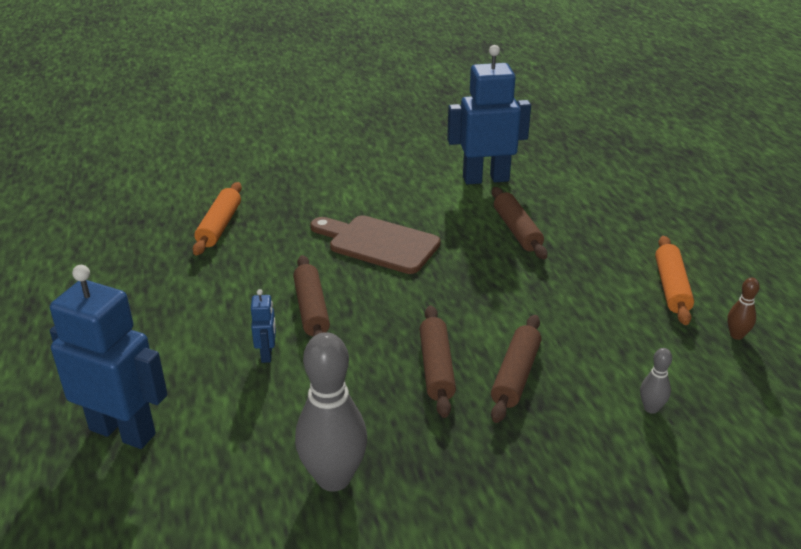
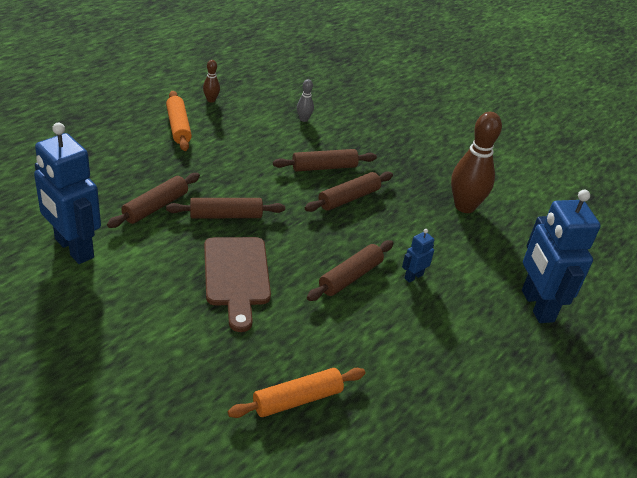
camera: 130 degrees left, 5 degrees up
(333, 478) = (464, 206): grey bowling pin -> brown bowling pin
(472, 266) = (226, 215): none -> brown rolling pin
(671, 287) = (178, 127): orange rolling pin -> orange rolling pin turned 75 degrees counterclockwise

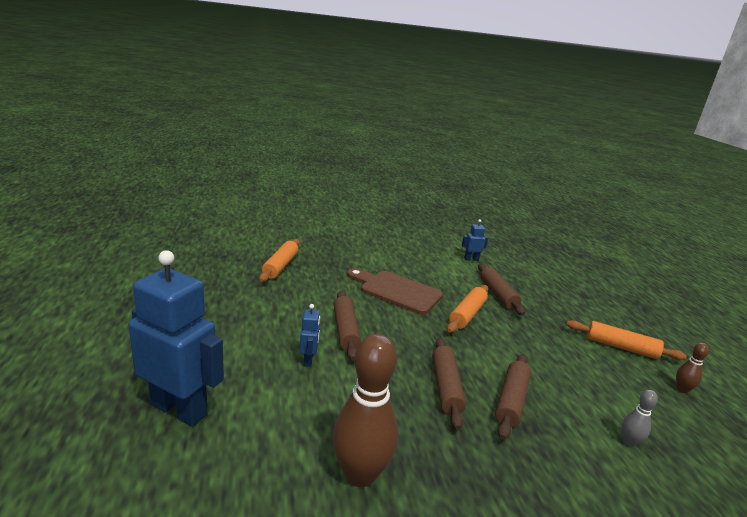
camera: 130 degrees right, 15 degrees down
(73, 248) = (471, 259): blue robot -> blue robot, size x0.44
(226, 215) = (467, 314): brown rolling pin -> orange rolling pin

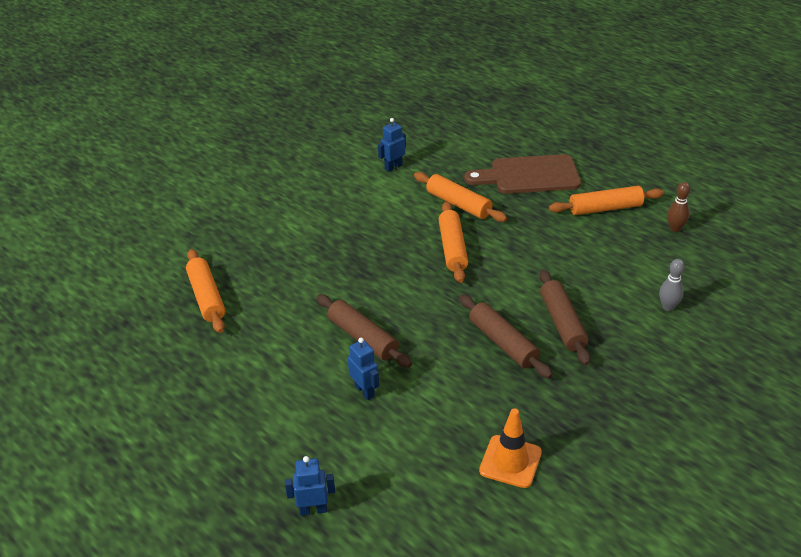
camera: 30 degrees left, 15 degrees up
(180, 409) = (313, 509): blue robot -> blue robot, size x0.44
(360, 474) = (510, 461): brown bowling pin -> orange traffic cone
(397, 291) = (361, 258): brown cutting board -> brown cutting board (529, 175)
(497, 294) = (458, 204): brown rolling pin -> orange rolling pin

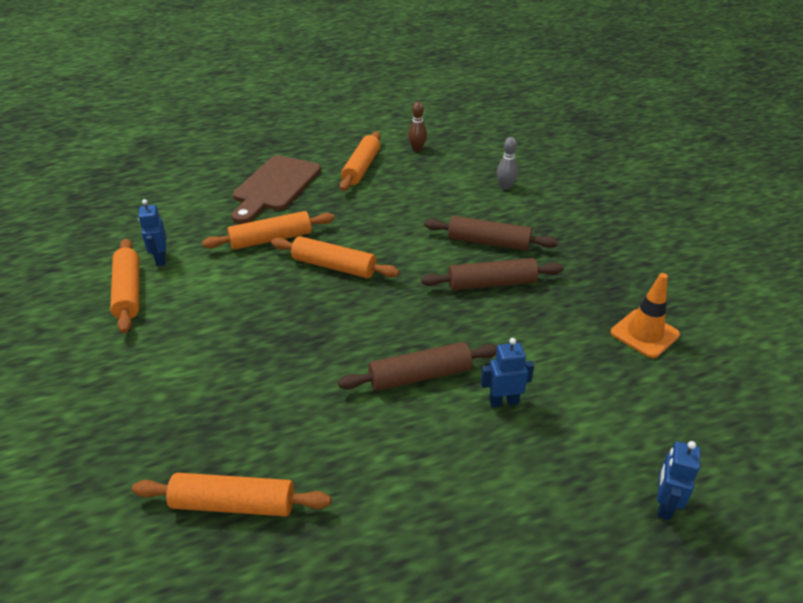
camera: 65 degrees left, 0 degrees up
(350, 171) = (128, 292): none -> orange rolling pin

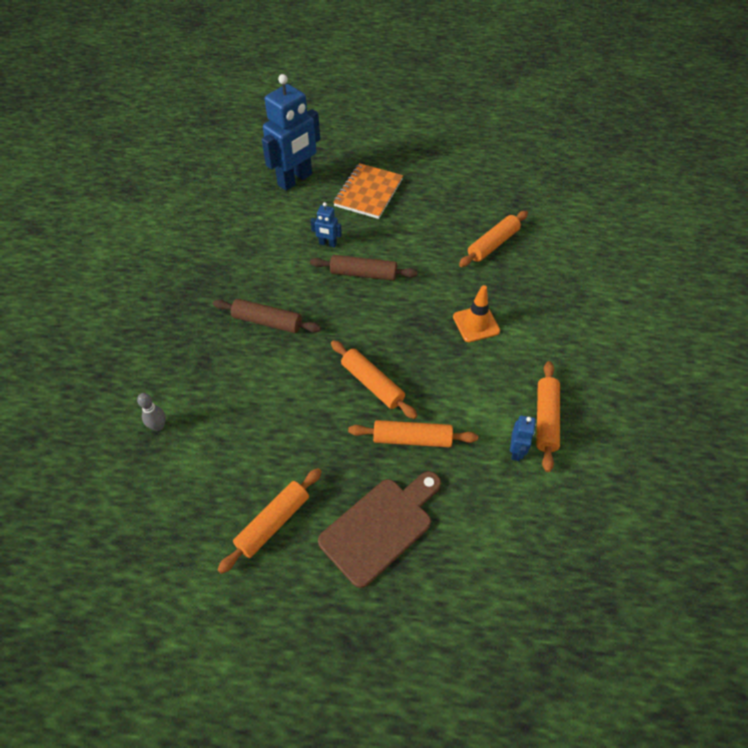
camera: 155 degrees left, 15 degrees up
(233, 504) = (493, 244): orange rolling pin -> orange rolling pin turned 75 degrees counterclockwise
(417, 149) = (189, 536): brown bowling pin -> none
(488, 242) = (235, 362): brown rolling pin -> none
(514, 531) = (368, 193): none -> orange notebook
(644, 334) = (209, 251): orange traffic cone -> orange traffic cone (476, 324)
(664, 505) = (295, 180): blue robot -> blue robot, size x2.28

